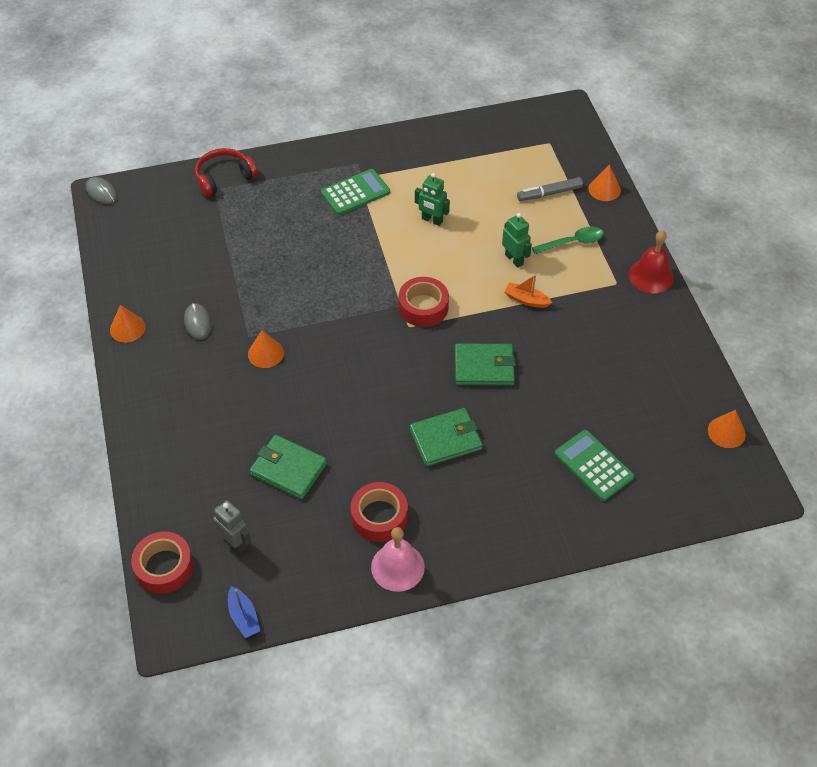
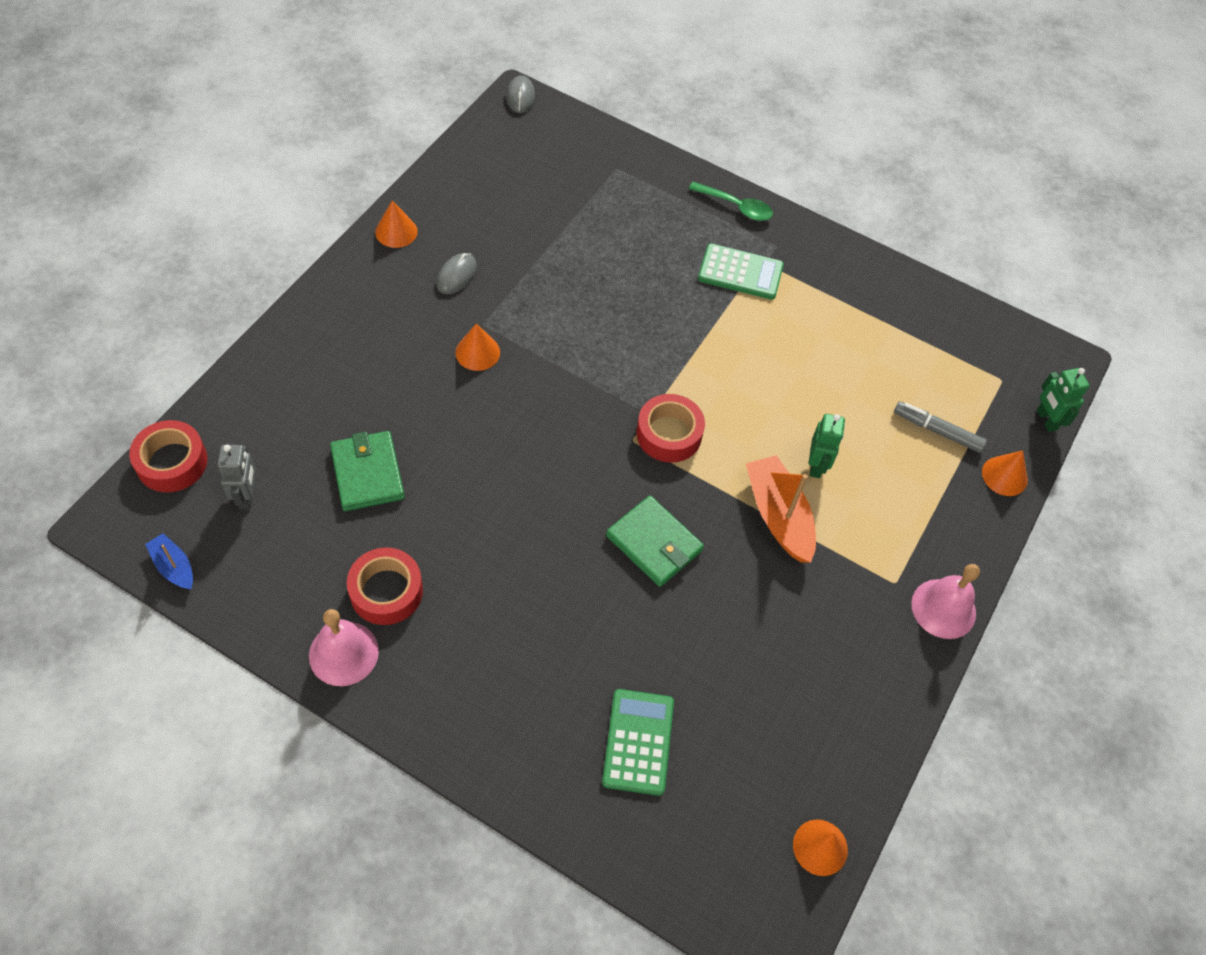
camera: 40 degrees right, 5 degrees up
(224, 178) = (638, 164): red headphones -> none
(243, 617) = (174, 567): blue boat -> blue boat turned 120 degrees clockwise
(432, 220) = (781, 358): green robot -> green robot (1046, 420)
(445, 439) = (532, 578): green wallet -> none
(526, 300) = (778, 516): orange boat -> orange boat, size x1.81
(573, 242) = (900, 501): green spoon -> green spoon (736, 207)
(651, 276) = (943, 608): red bell -> pink bell

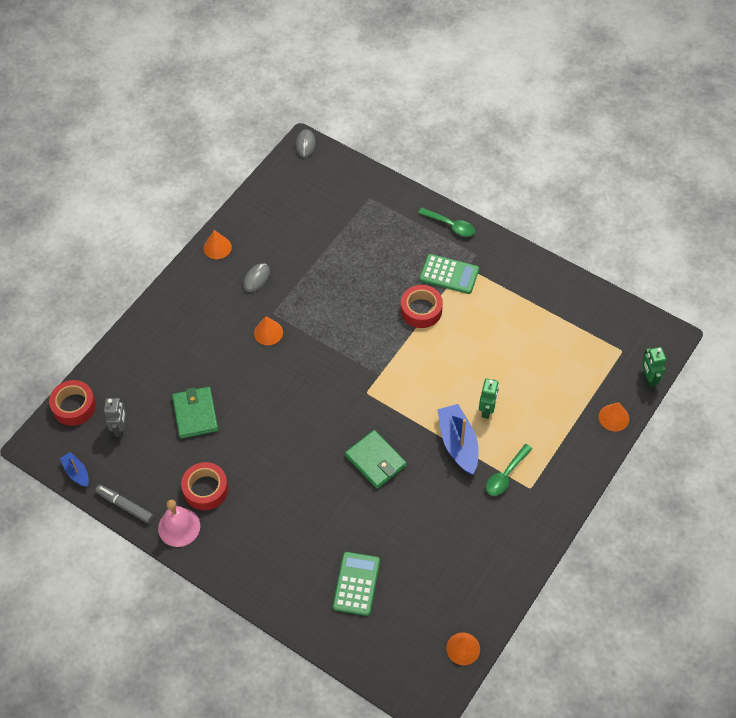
camera: 10 degrees right, 0 degrees up
(669, 434) = (391, 388): red tape -> red tape (421, 310)
(778, 516) = (458, 443): orange boat -> blue boat
(856, 563) = (506, 475): none -> green spoon
(937, 431) = (572, 386): grey marker -> grey marker (125, 506)
(943, 608) = (560, 505): pink bell -> none

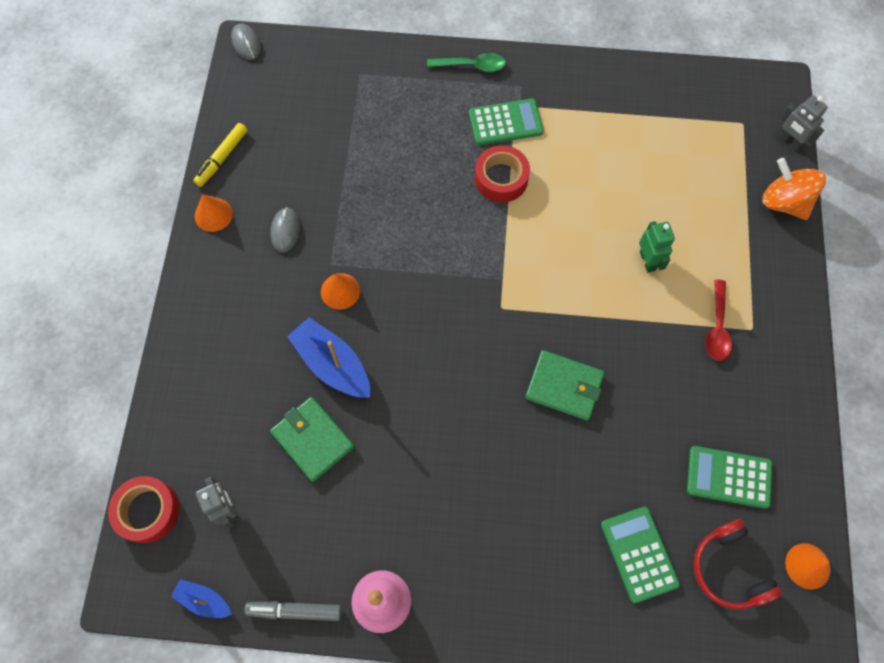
camera: 30 degrees left, 10 degrees up
(205, 489) = (384, 532): red tape -> none
(244, 214) = (222, 158): none -> yellow marker
(409, 623) = (728, 569): none -> red headphones
(447, 569) = (728, 477): none -> green calculator
(458, 443) = (642, 317): blue boat -> blue boat (332, 364)
(506, 475) = (717, 327): green spoon -> red spoon
(613, 417) = (784, 202): orange cone -> orange spinning top
(648, 379) = (790, 141): green robot -> grey robot

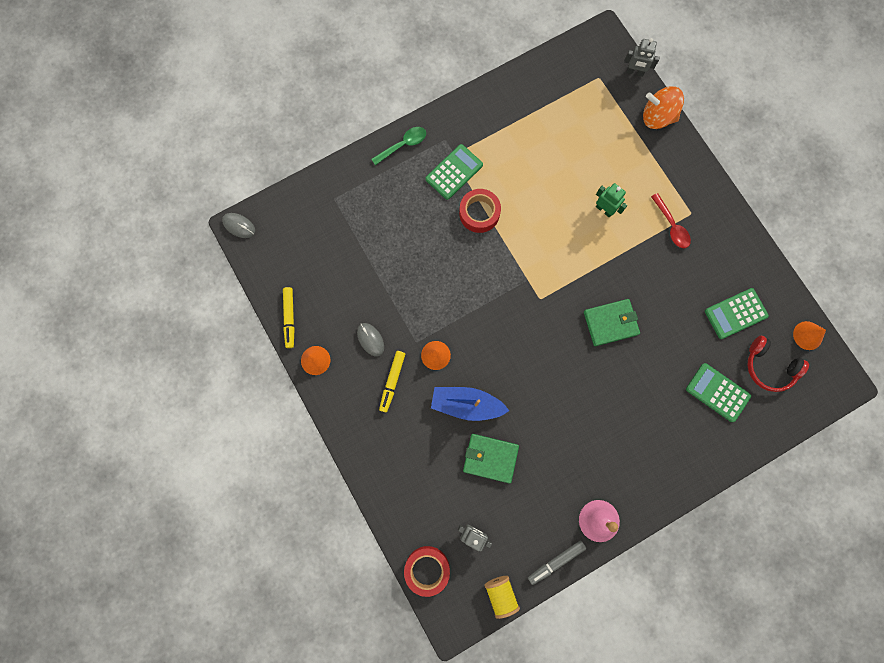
camera: 35 degrees left, 10 degrees up
(204, 600) = (500, 594): blue boat -> yellow spool
(273, 287) = (392, 381): none -> yellow marker

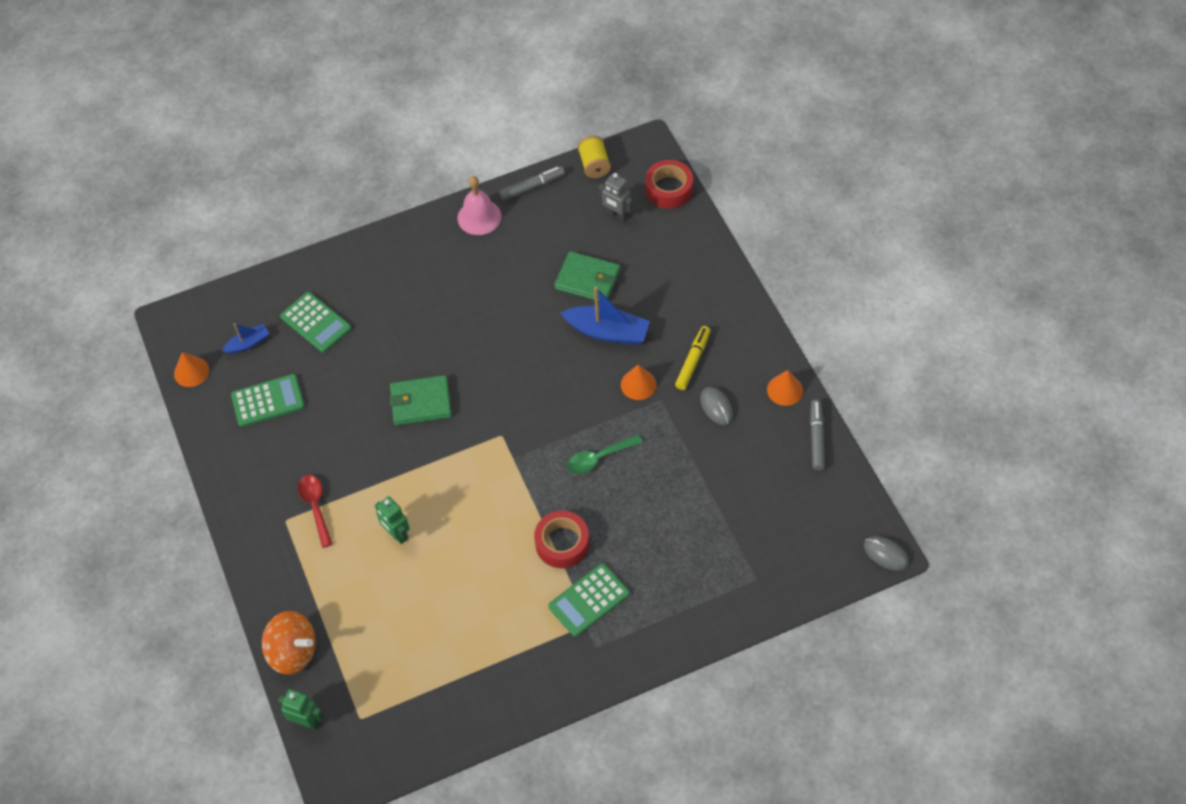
camera: 170 degrees left, 20 degrees down
(289, 318) = (816, 438): yellow marker -> grey marker
(403, 145) = (656, 644): green spoon -> green spoon (598, 458)
(634, 72) = (307, 721): grey robot -> green robot
(769, 366) = (248, 343): red headphones -> blue boat

